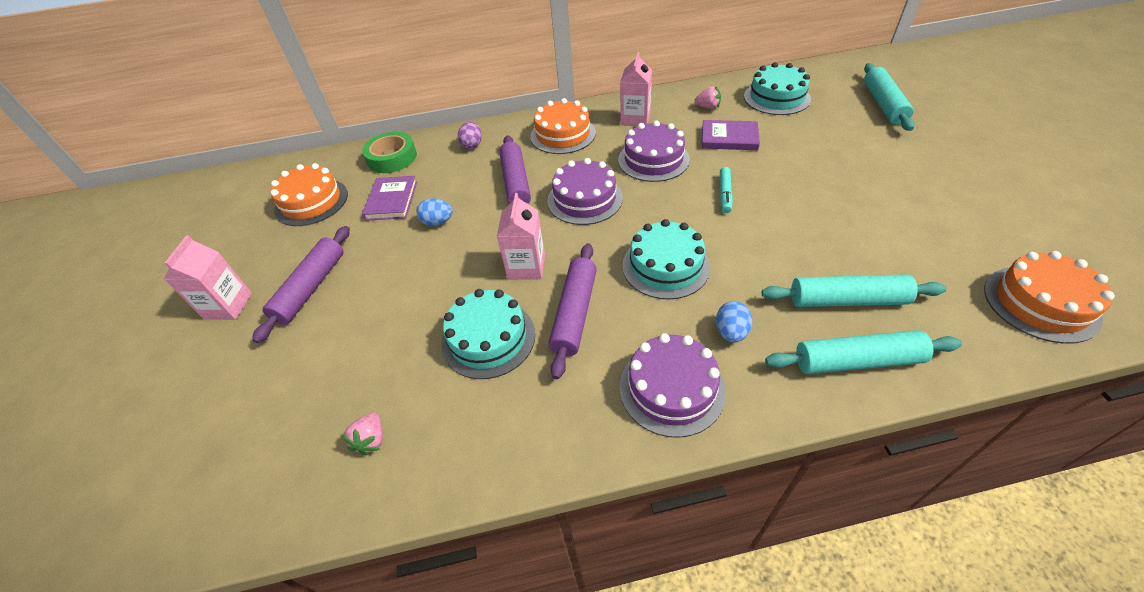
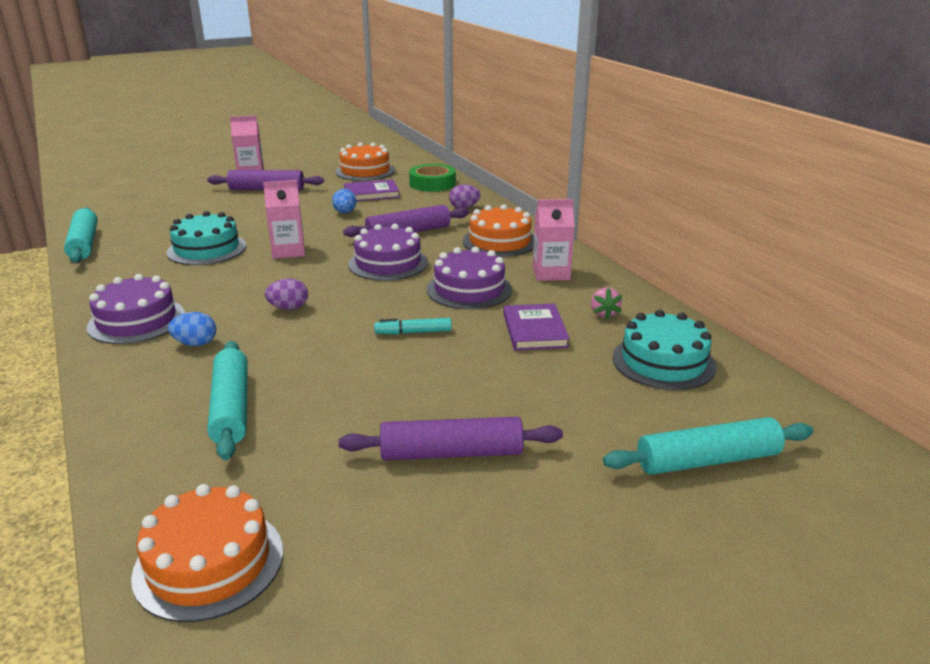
camera: 70 degrees right, 20 degrees down
(371, 440) = (124, 230): pink strawberry -> none
(575, 313) = (229, 276): purple rolling pin -> purple rolling pin (451, 453)
(665, 266) = (289, 308): turquoise cake -> purple egg
(857, 361) = (144, 411): turquoise rolling pin -> turquoise rolling pin (84, 244)

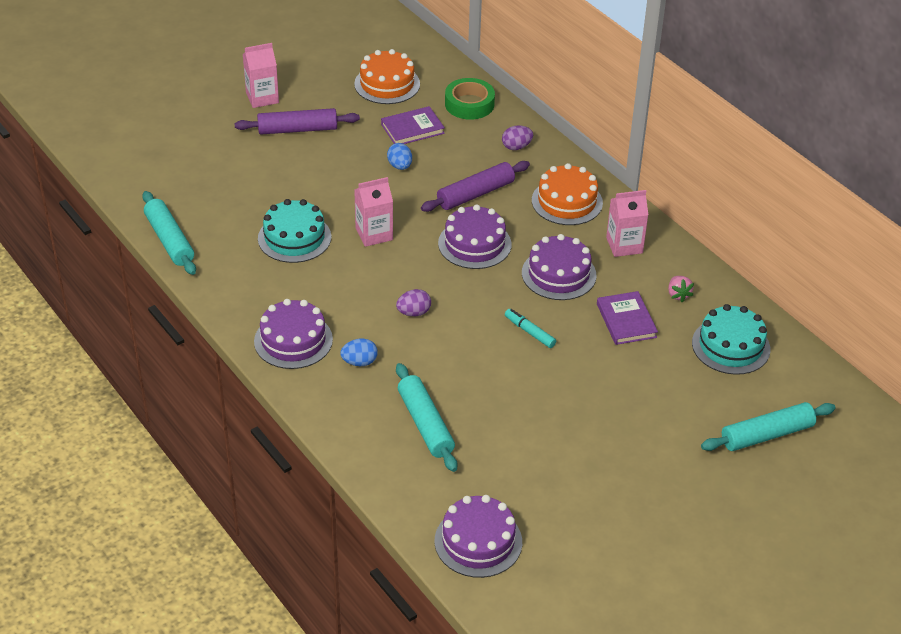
camera: 10 degrees left, 15 degrees up
(209, 563) = (478, 541): orange cake -> purple cake
(413, 332) = (529, 332): turquoise marker -> turquoise marker turned 60 degrees clockwise
(451, 453) = (597, 447): purple rolling pin -> none

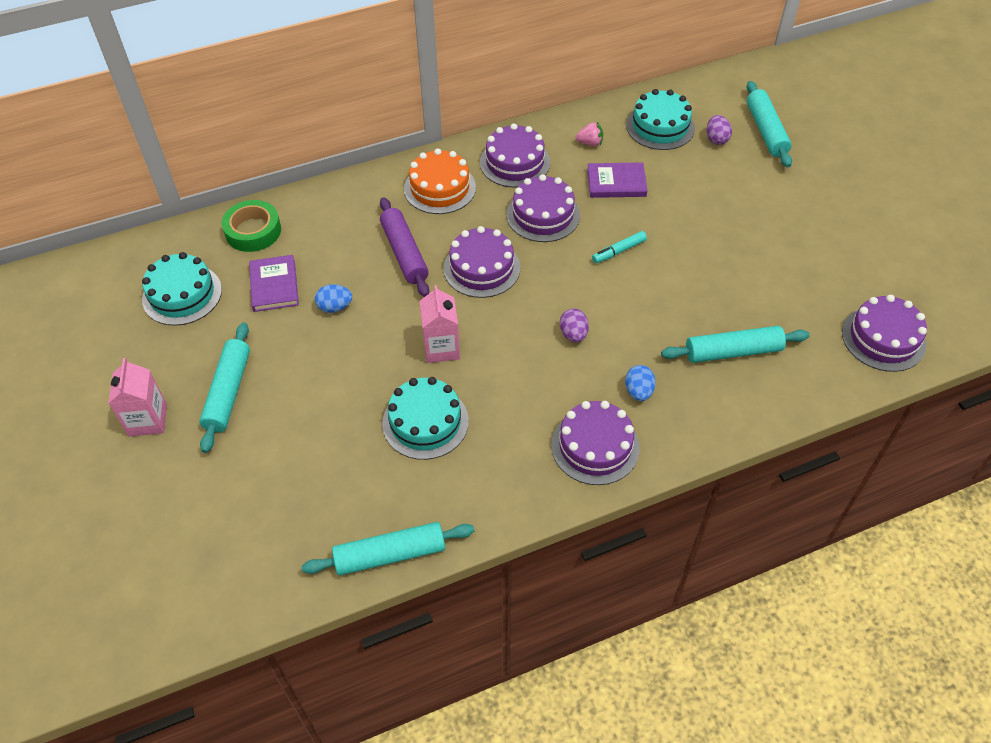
camera: 75 degrees left, 10 degrees up
(297, 129) = (228, 392): purple rolling pin -> turquoise rolling pin
(387, 84) = (182, 294): orange cake -> turquoise cake
(516, 147) = (341, 208): purple egg -> purple egg (716, 139)
(624, 245) = (515, 162): pink carton -> purple cake

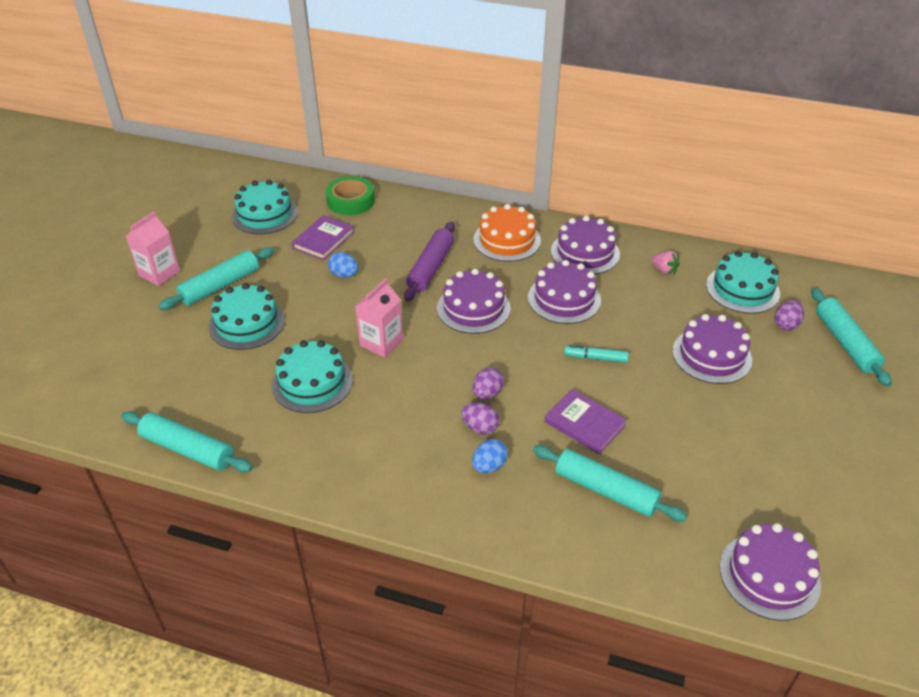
camera: 40 degrees right, 10 degrees down
(300, 410) = (247, 323): none -> turquoise cake
(595, 446) = (408, 481): purple cake -> purple cake (712, 355)
(599, 366) = (480, 428): none -> purple egg
(616, 183) = (653, 309): purple book -> purple book (584, 423)
(766, 131) = (845, 343): turquoise rolling pin -> turquoise rolling pin turned 45 degrees counterclockwise

